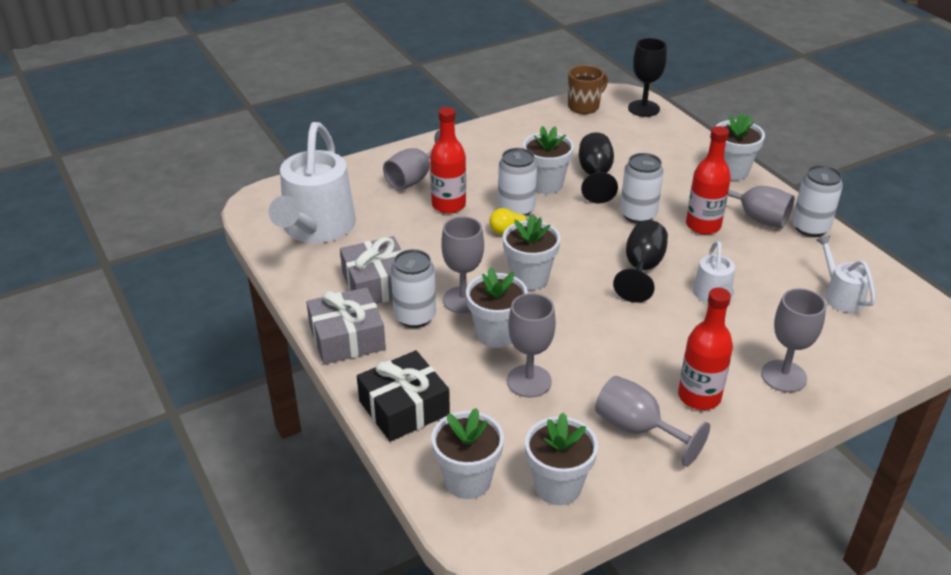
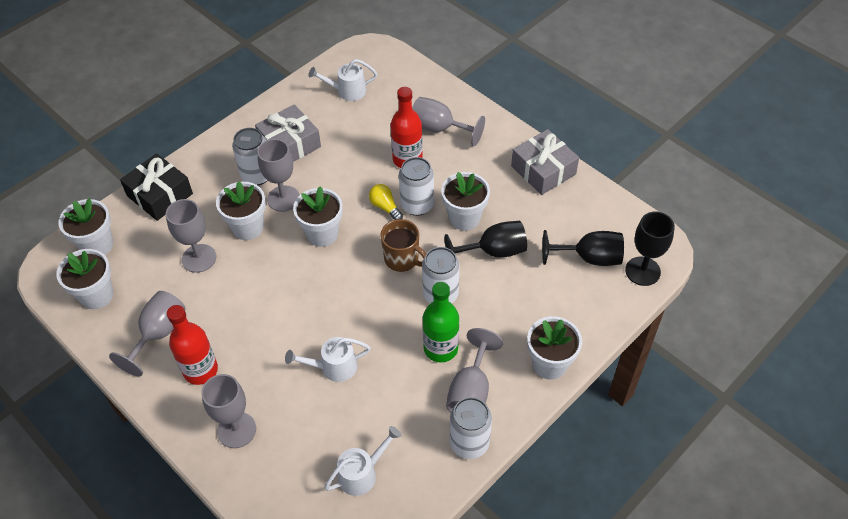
camera: 75 degrees right, 15 degrees up
(316, 229) = (346, 91): white watering can -> white watering can, size x0.49
(347, 338) = (225, 145): grey gift -> grey gift (543, 170)
(584, 106) = (621, 221): brown mug -> brown mug (402, 259)
(642, 269) = (357, 309): black goblet -> black goblet (589, 258)
(703, 225) = (440, 348): red bottle -> green bottle

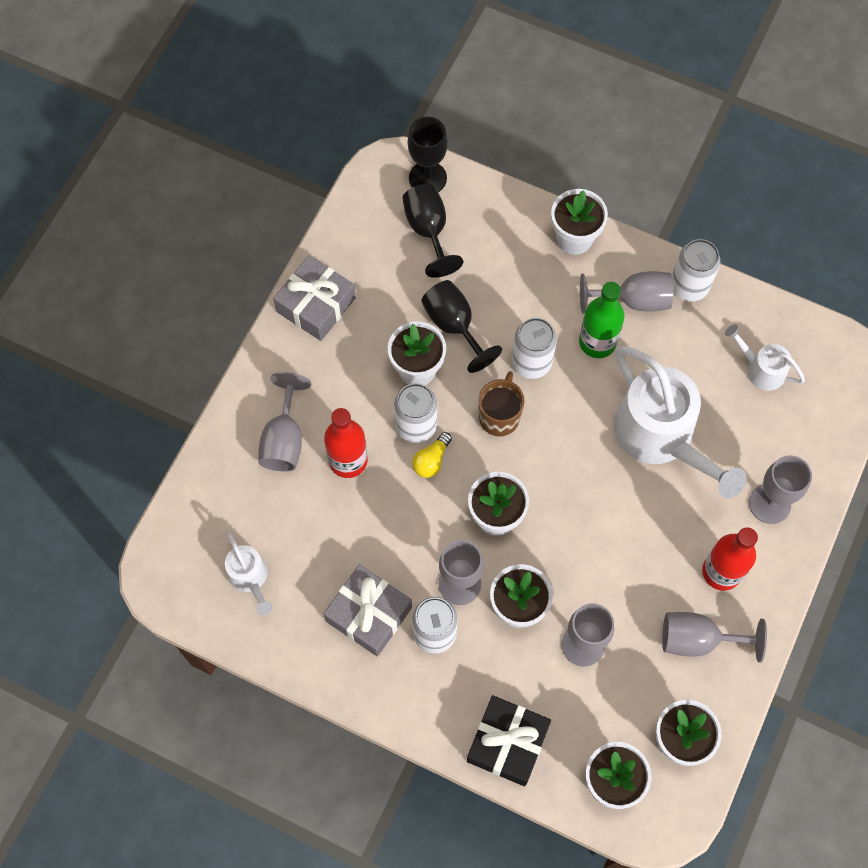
camera: 110 degrees left, 15 degrees up
(333, 367) = (662, 438): white watering can -> white watering can, size x2.04

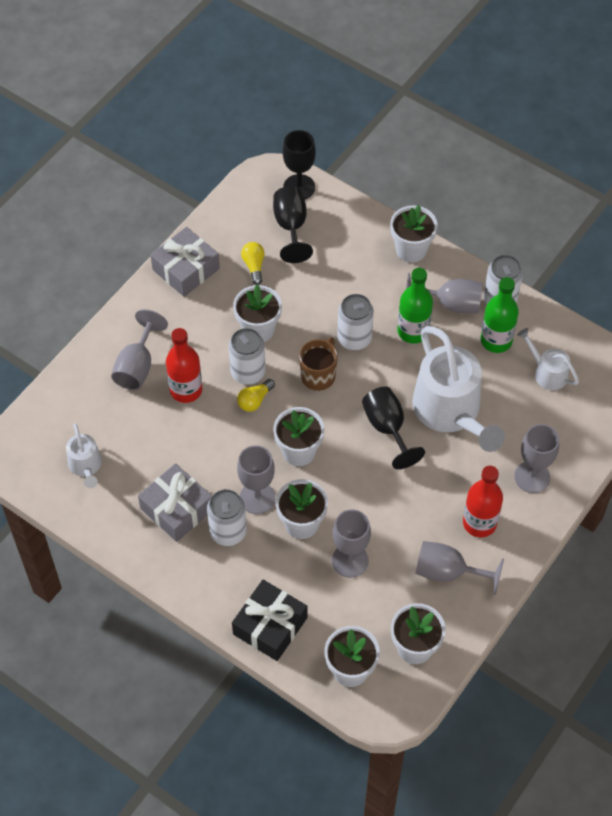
camera: 10 degrees right, 10 degrees down
(395, 288) = (254, 266): none -> yellow light bulb
(454, 326) = (296, 301): black goblet -> black goblet (387, 428)
(695, 338) = (496, 340): none -> green bottle

